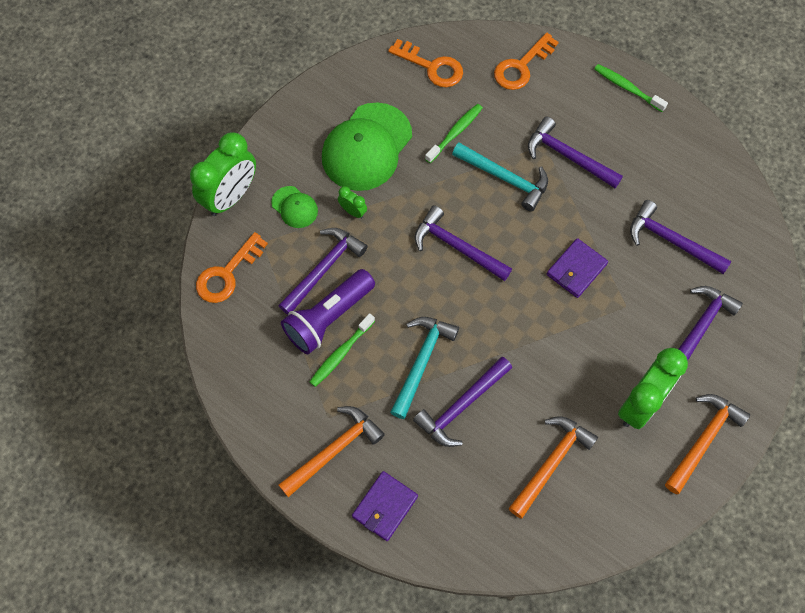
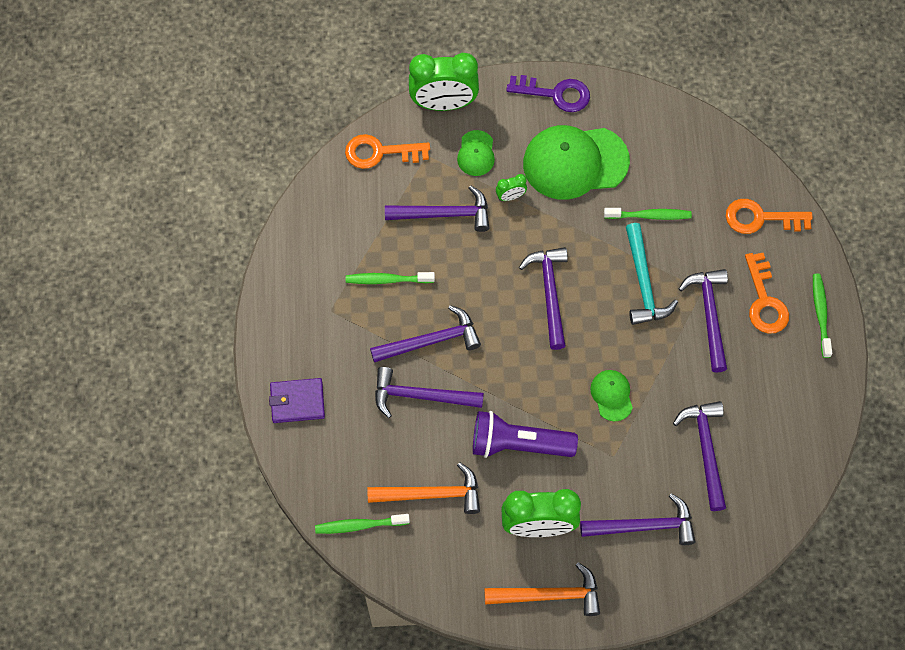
camera: 50 degrees right, 0 degrees up
(298, 116) = (555, 94): none -> purple key
(328, 317) = (408, 249): purple flashlight -> purple flashlight (518, 444)
(334, 450) = (310, 334): orange hammer -> none
(353, 211) = (510, 196): green clock -> green clock turned 75 degrees clockwise
(421, 362) = (431, 341): turquoise hammer -> purple hammer
(432, 67) = (694, 152): orange key -> orange key (764, 301)
(533, 541) = (359, 525): none -> green toothbrush
(576, 269) = (611, 395): purple wallet -> green cap

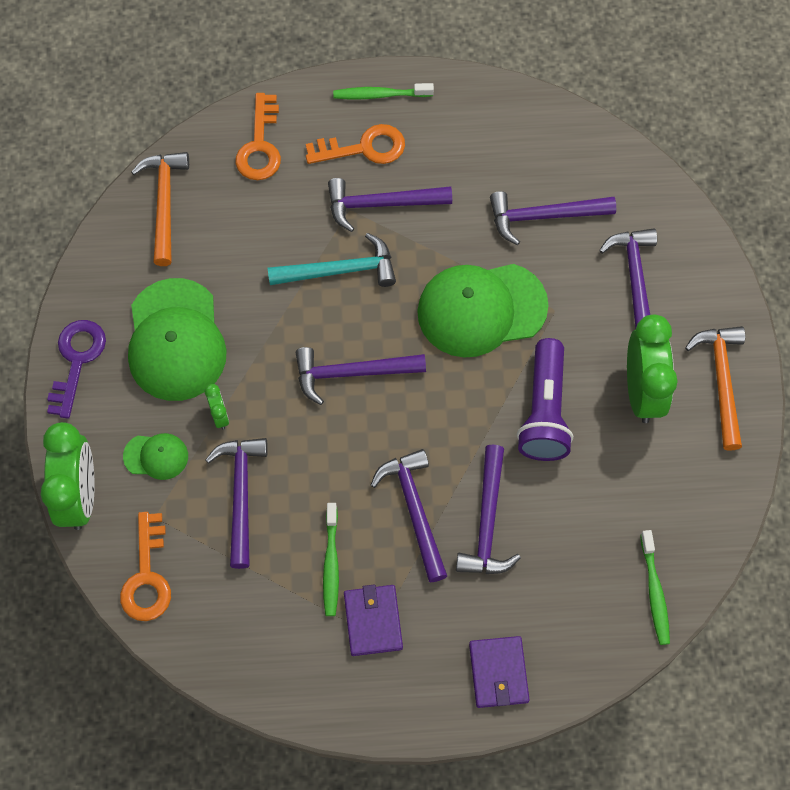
camera: 90 degrees left, 0 degrees up
(341, 310) = (373, 621): none -> purple wallet
(431, 494) = (611, 509): orange hammer -> orange hammer (164, 203)
(611, 395) = (481, 309): green cap -> green cap, size x2.10
(649, 216) = (252, 260): green toothbrush -> none

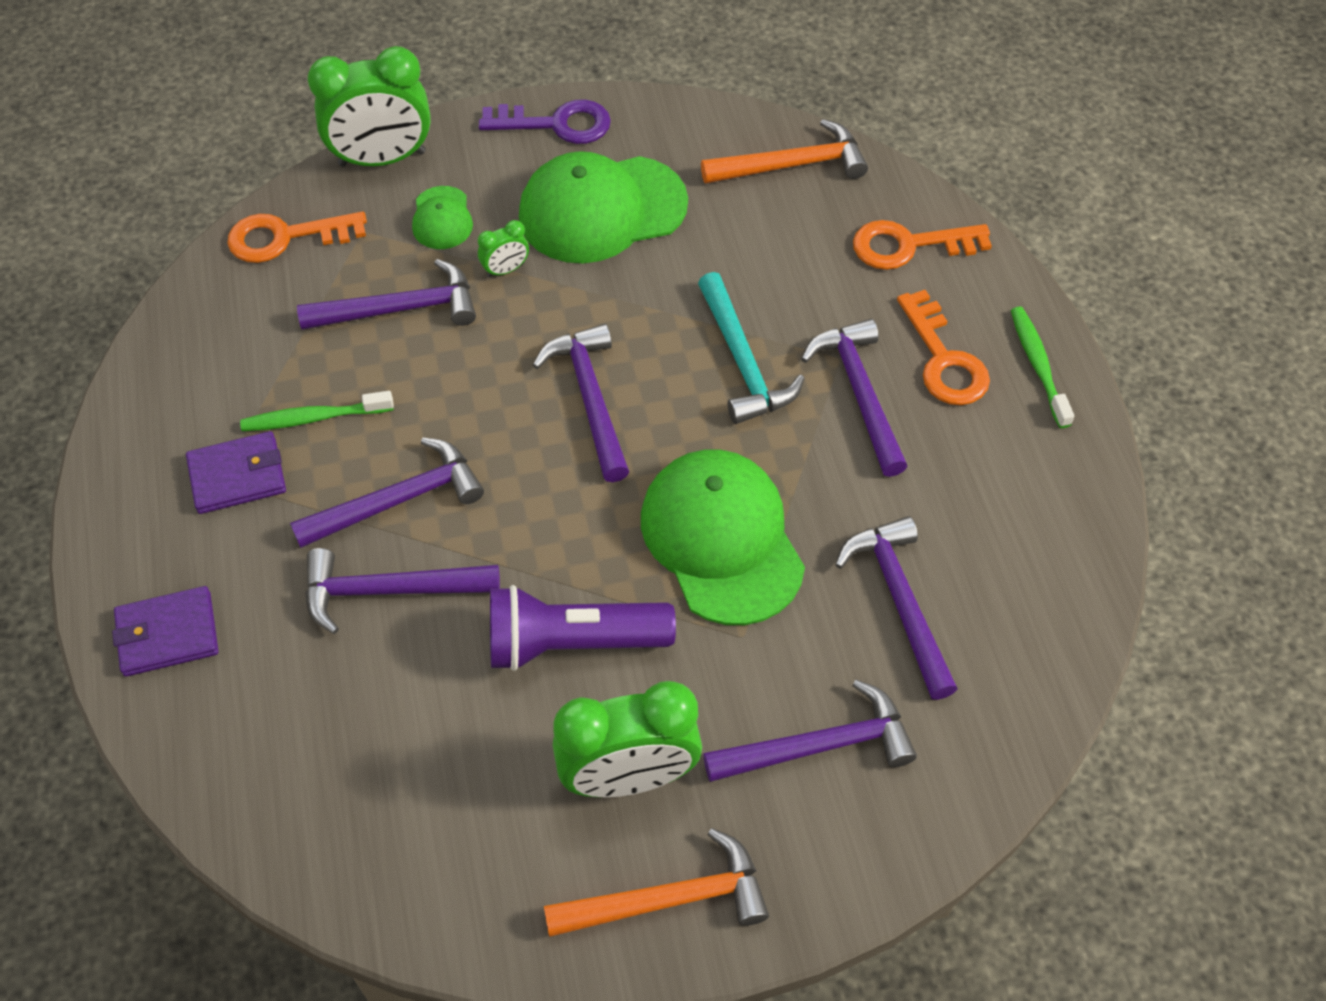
camera: 80 degrees right, 10 degrees down
(654, 592) = (297, 831): green toothbrush -> none

